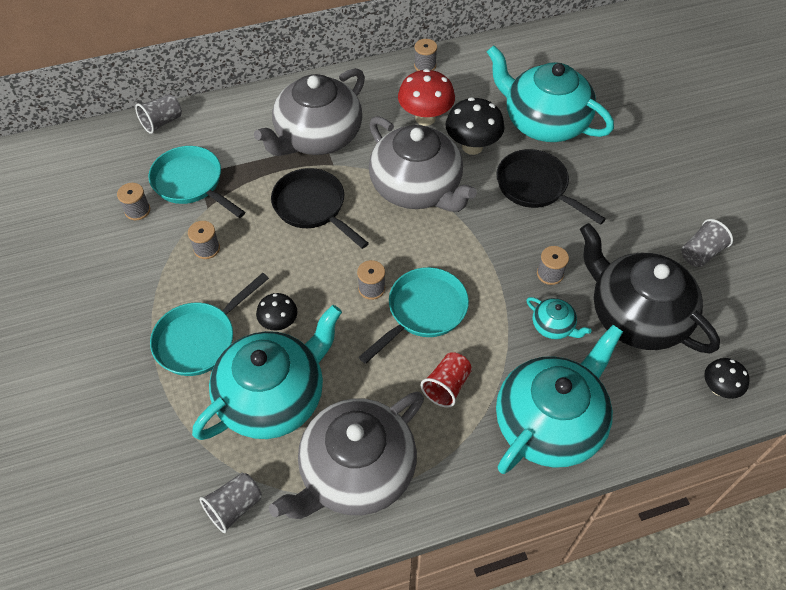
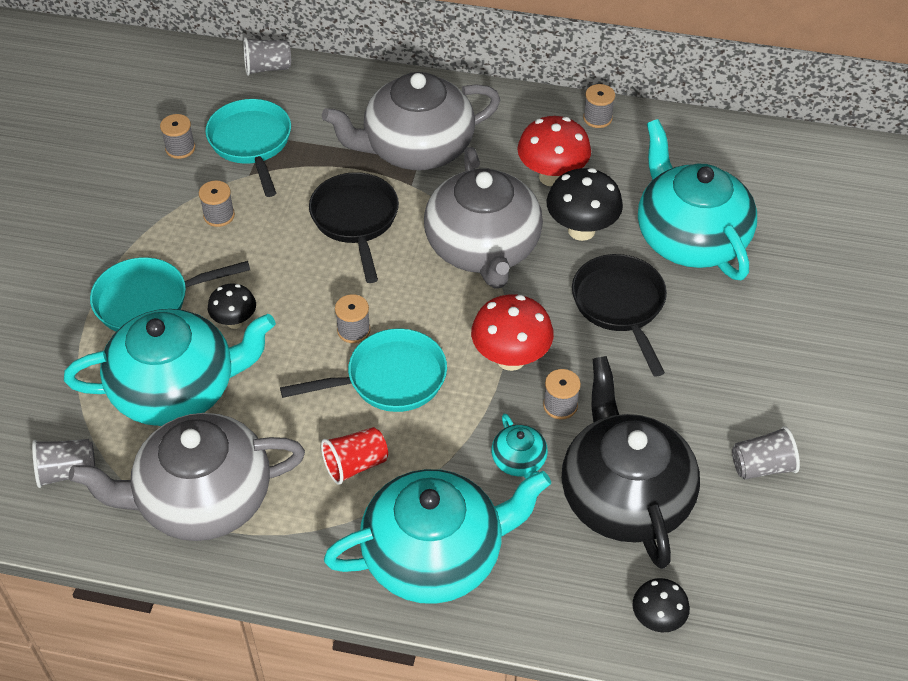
camera: 30 degrees right, 5 degrees down
(493, 257) = (511, 358): none -> red mushroom

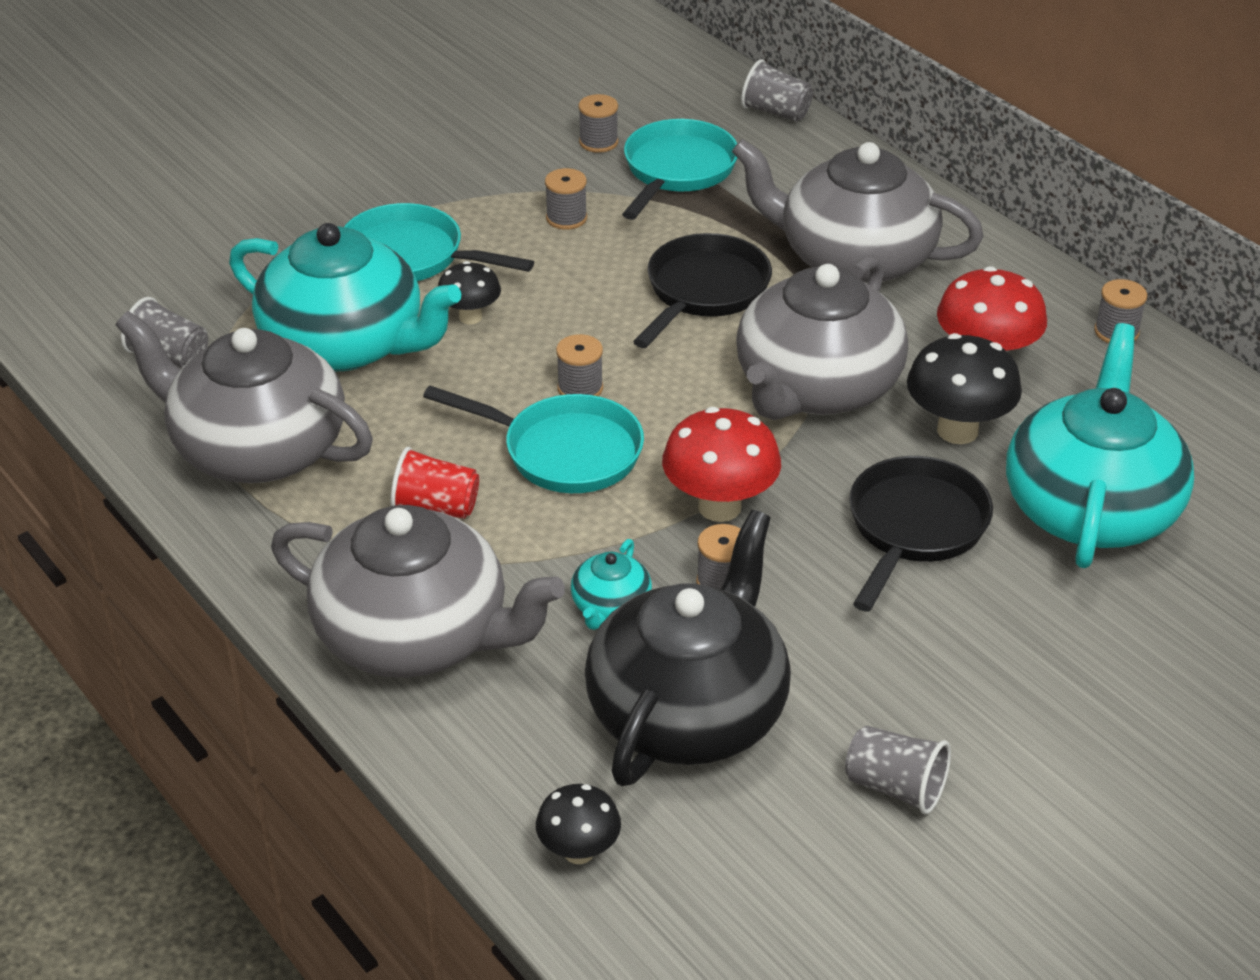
camera: 40 degrees right, 10 degrees down
(435, 555) = (416, 636): turquoise teapot -> grey teapot

